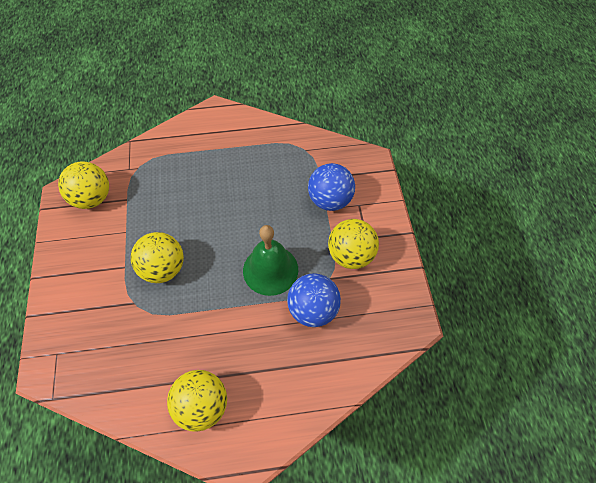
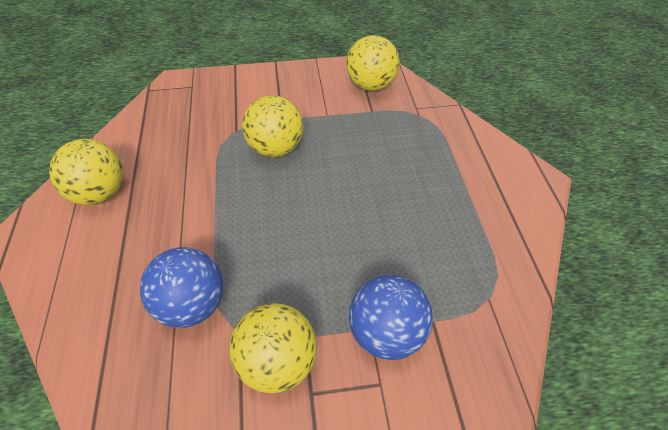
camera: 90 degrees right, 10 degrees down
(270, 270) = (262, 253): green bell -> none

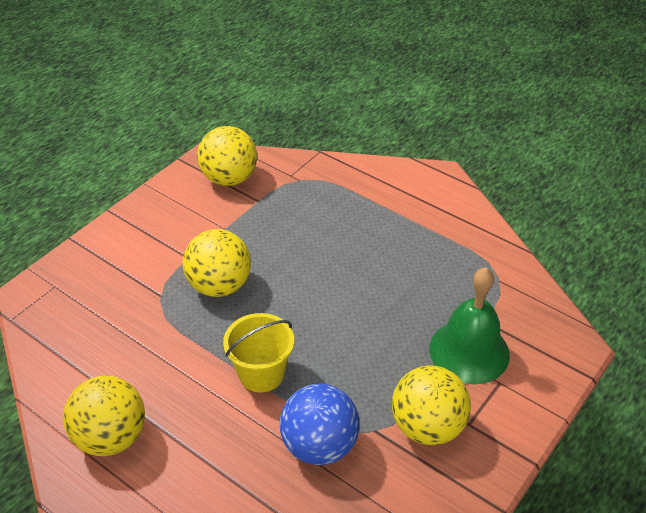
camera: 45 degrees left, 5 degrees down
(224, 225) = (261, 373): none -> yellow bucket
(386, 335) = (469, 351): blue ball -> green bell

